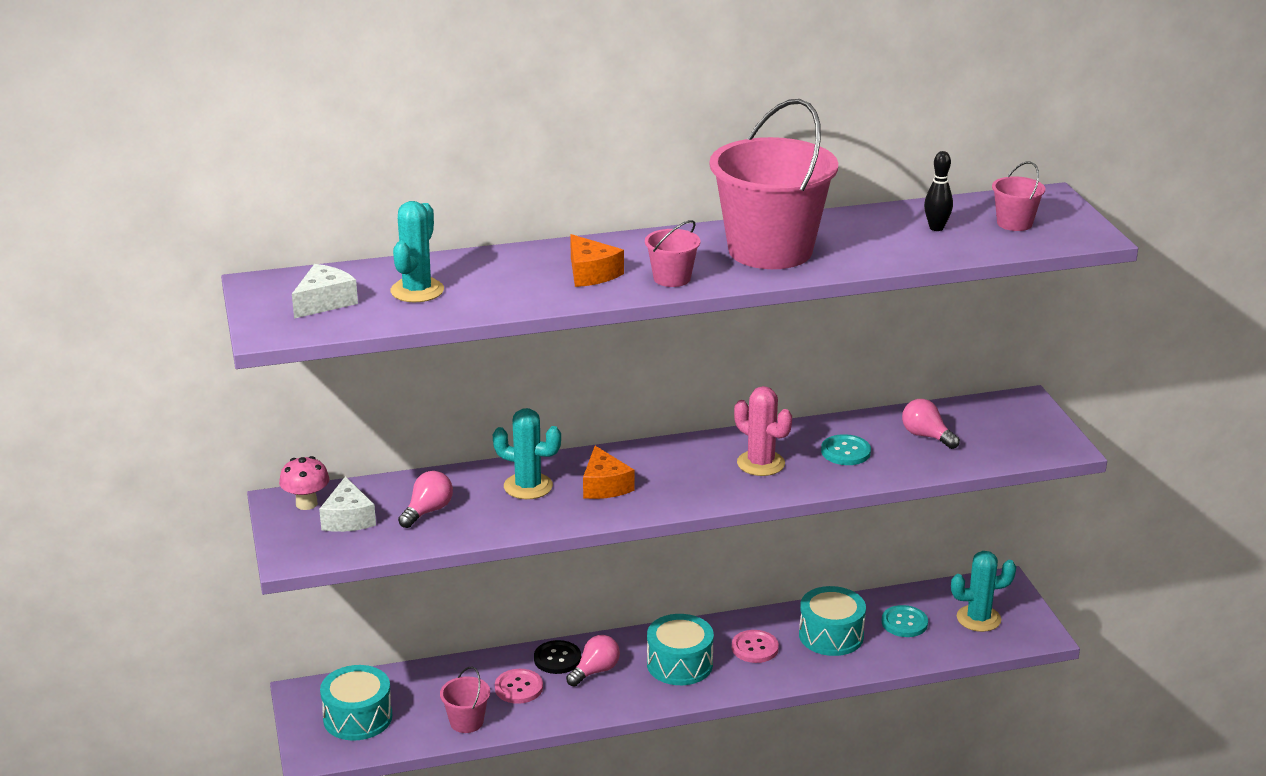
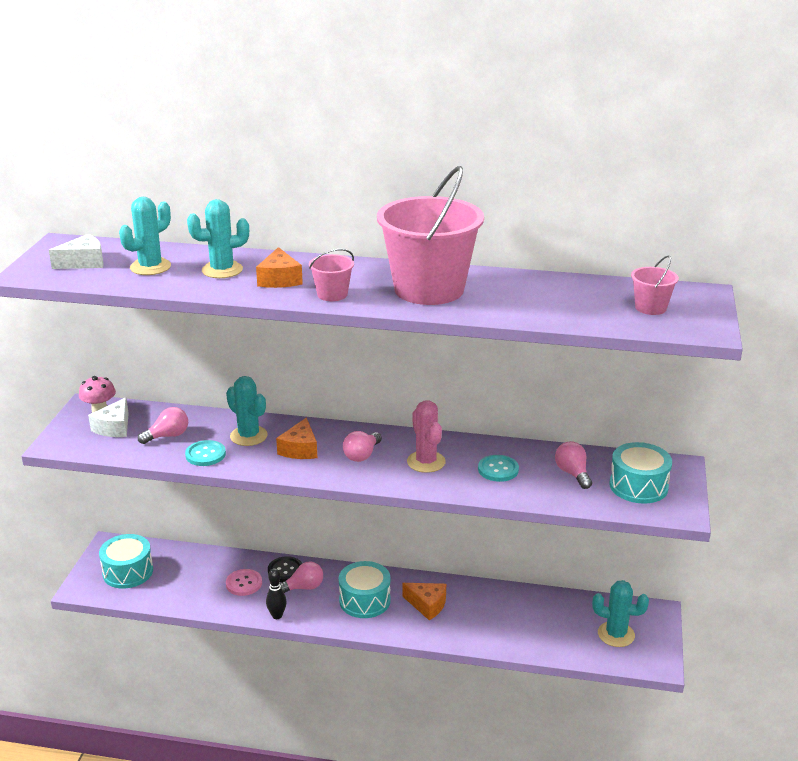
camera: 25 degrees right, 0 degrees up
(466, 722) = (191, 597): pink bucket -> none
(509, 276) = (222, 270): none -> turquoise cactus
(682, 474) = (362, 455): none -> pink light bulb
(755, 648) = (427, 605): pink button -> orange cheese
(831, 635) = (490, 613): turquoise drum -> turquoise drum (638, 486)
(904, 623) = (554, 620): turquoise button -> turquoise button (205, 454)
(936, 228) = (580, 298): black bowling pin -> black bowling pin (277, 616)

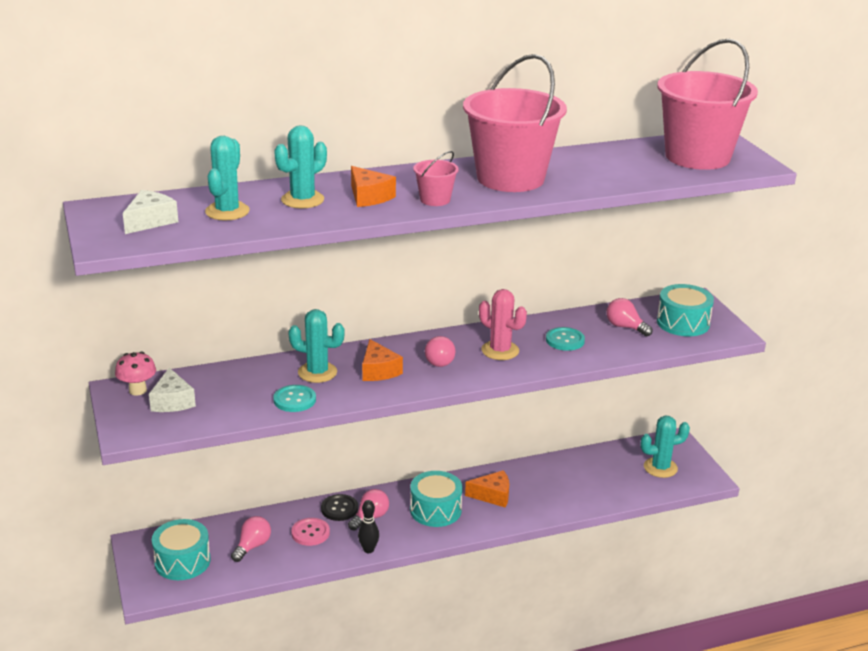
camera: 30 degrees left, 0 degrees up
(168, 436) = (237, 394): pink light bulb -> pink light bulb (252, 546)
(650, 308) = (697, 157): pink bucket -> pink bucket, size x2.34

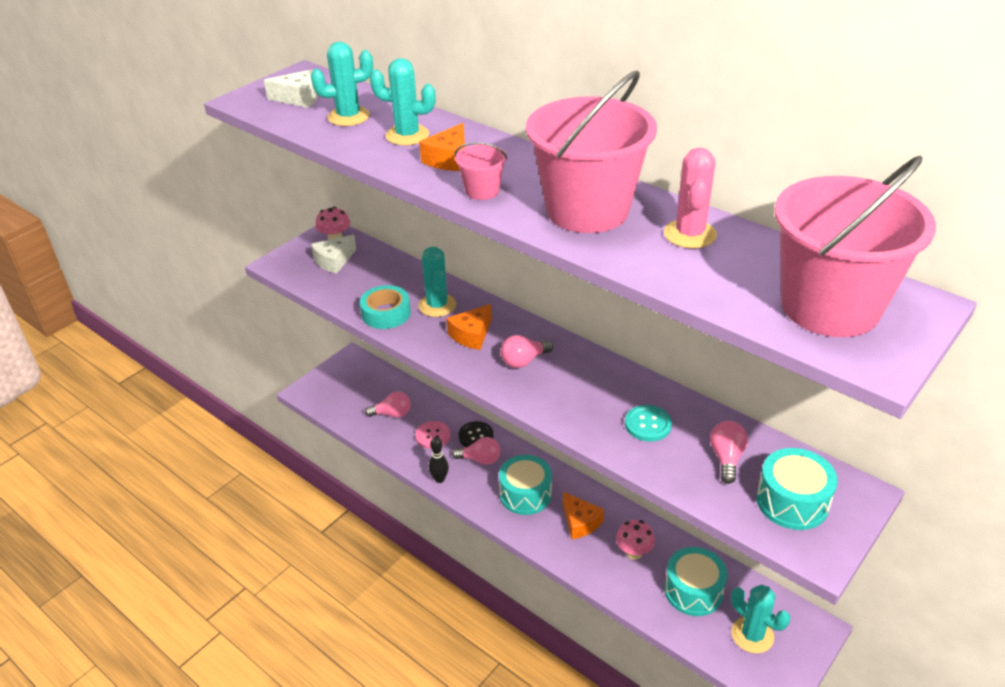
camera: 60 degrees right, 10 degrees up
(182, 561) = (349, 389): turquoise drum -> turquoise drum (693, 591)
(294, 400) = (386, 313): turquoise button -> turquoise tape
(500, 350) = (580, 390): pink cactus -> pink cactus (690, 234)
(546, 484) = (634, 552): none -> pink mushroom

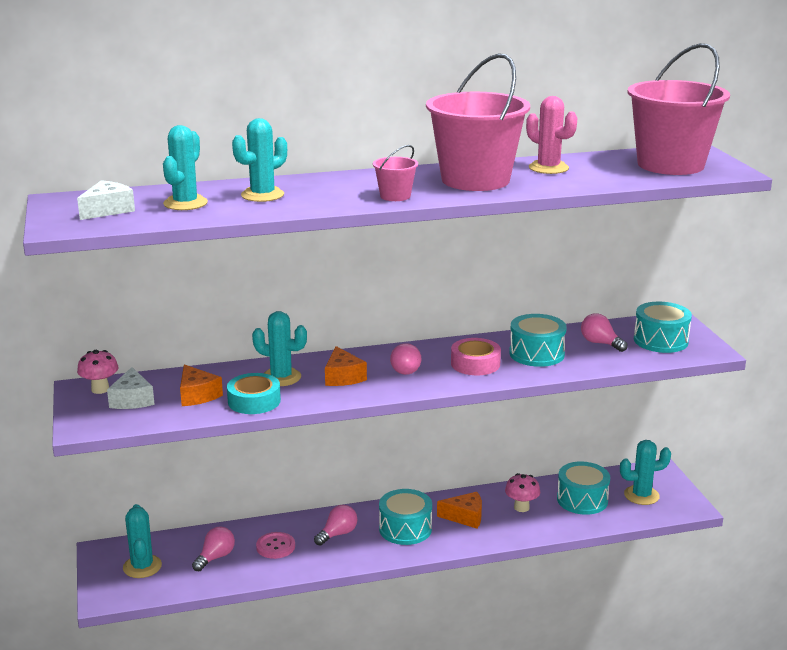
camera: 55 degrees left, 15 degrees down
(351, 387) = (142, 566): none -> turquoise cactus
(439, 479) = (332, 564): black bowling pin -> none
(449, 159) = (329, 193): orange cheese -> orange cheese (197, 395)
(476, 436) = (308, 525): black button -> none
(580, 395) = (475, 364): none -> pink tape
(648, 424) = (536, 354): turquoise button -> turquoise drum

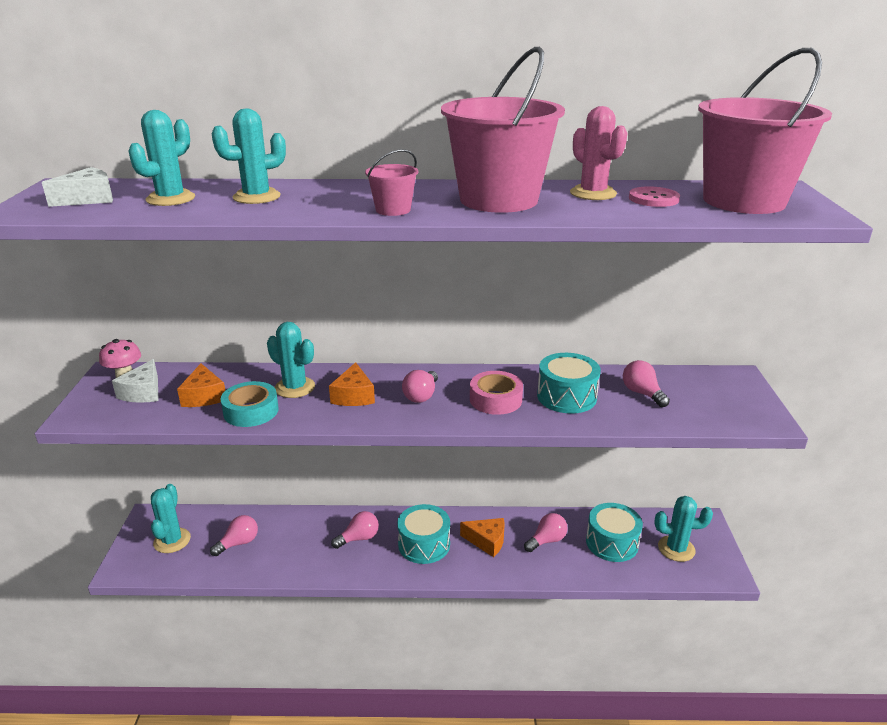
camera: 15 degrees right, 5 degrees up
(275, 546) = (297, 541): pink button -> pink button (653, 199)
(521, 507) = (547, 540): pink mushroom -> pink light bulb
(660, 340) = (712, 399): turquoise drum -> none

